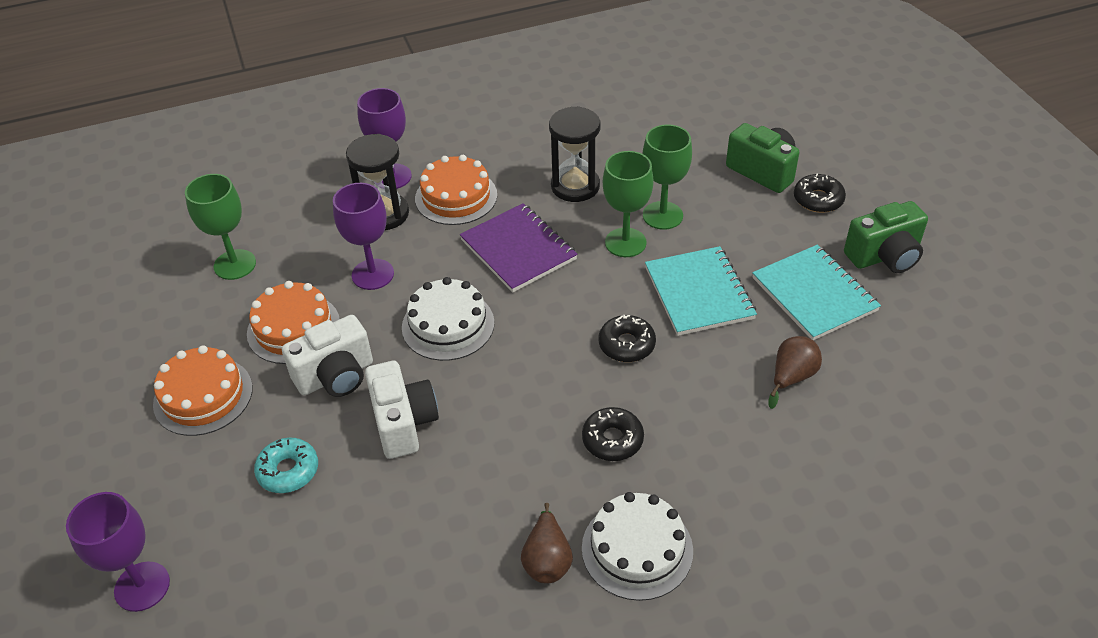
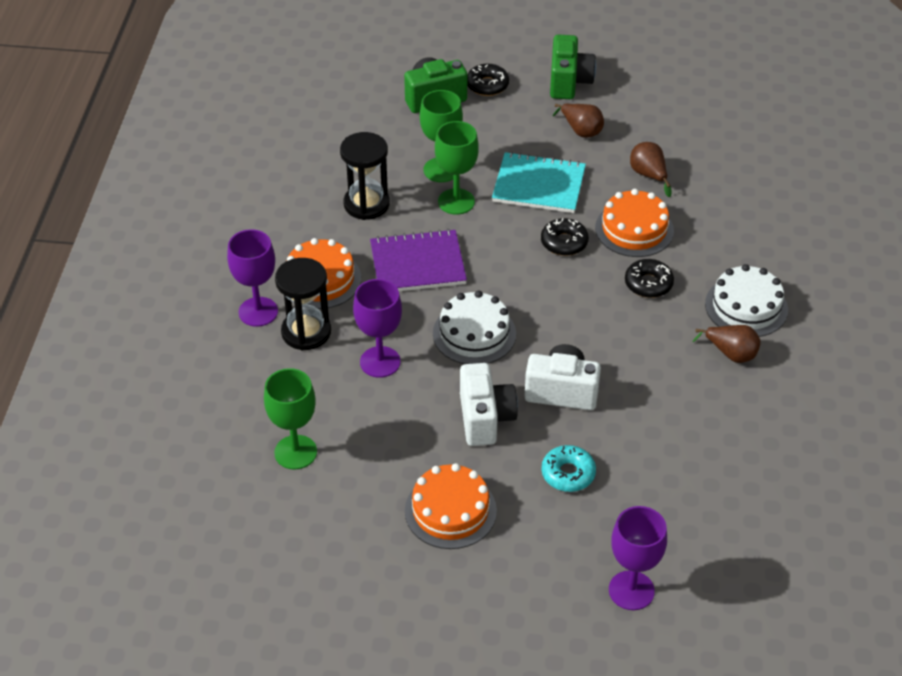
camera: 65 degrees left, 0 degrees up
(293, 328) = (409, 431): orange cake -> orange cake (634, 229)
(814, 294) = (581, 130): turquoise notebook -> brown pear

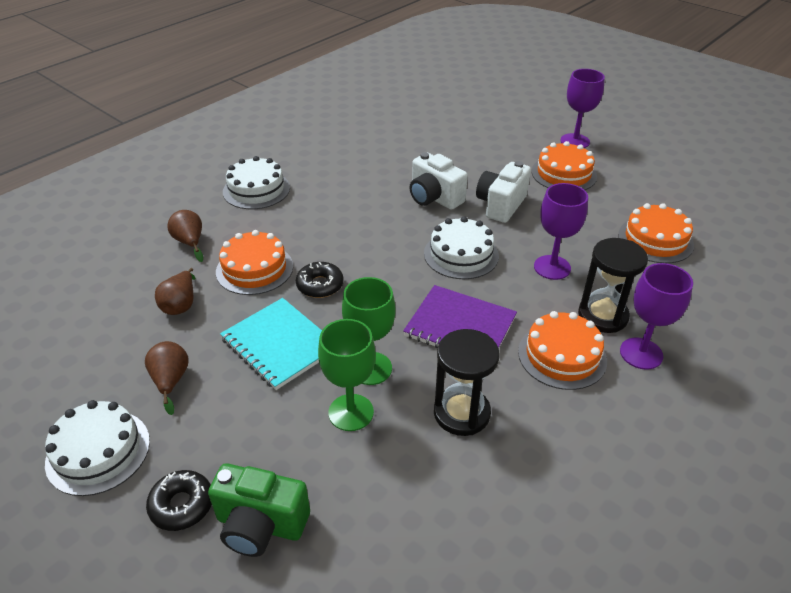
camera: 145 degrees left, 5 degrees down
(295, 452) = (655, 240): green goblet -> orange cake
(568, 474) = (474, 162): turquoise donut -> none
(569, 82) = (98, 451): green camera -> white cake
(631, 590) = (489, 114): purple goblet -> purple goblet (575, 141)
(648, 284) = (298, 229): black donut -> none
(731, 354) = (304, 173): brown pear -> brown pear (190, 242)

